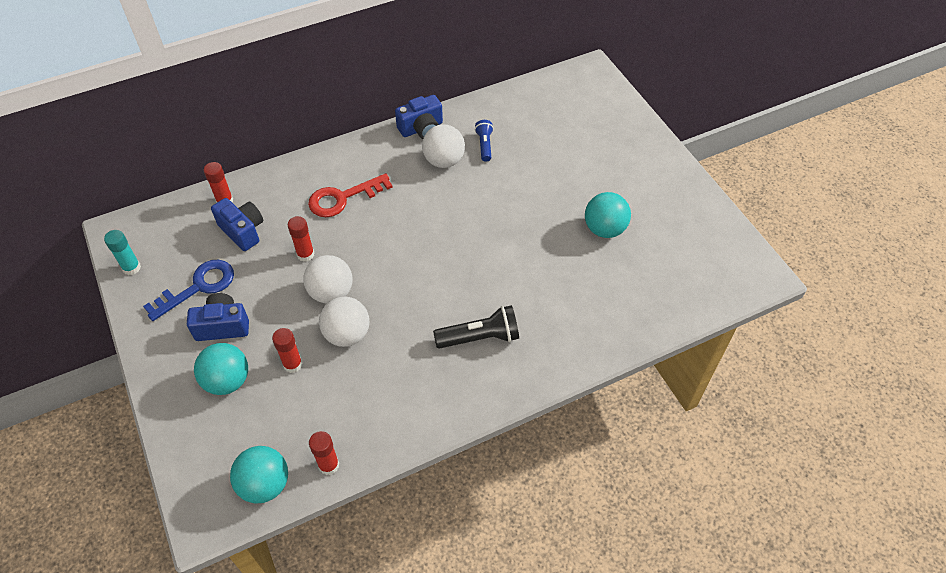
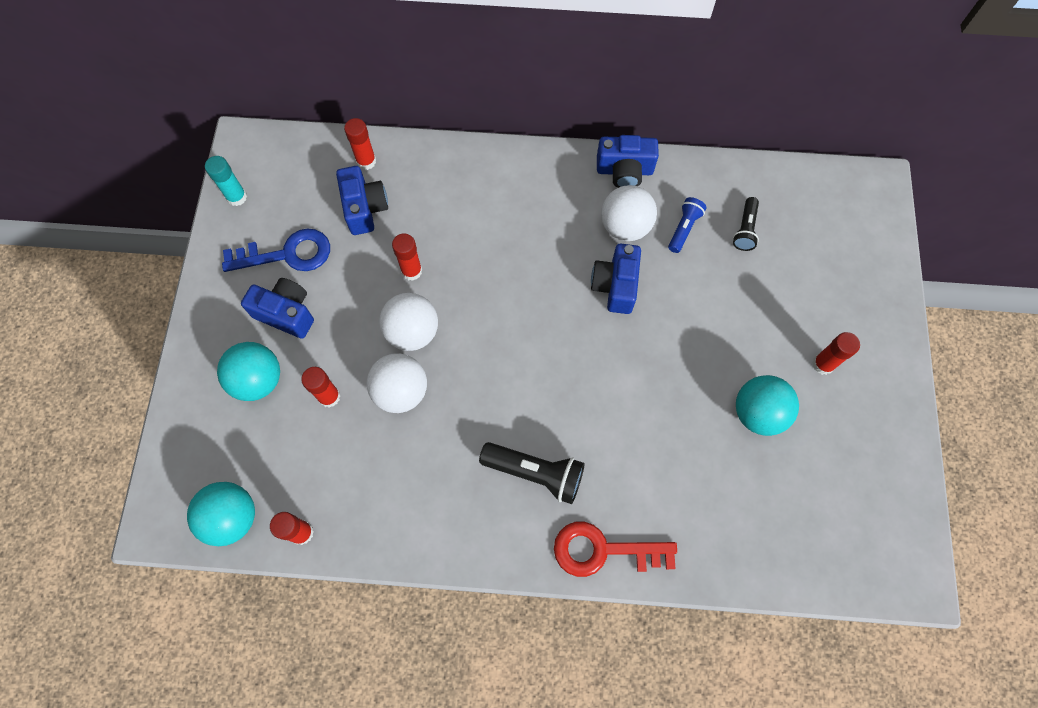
camera: 30 degrees right, 15 degrees up
(343, 198) = (488, 220): red key -> red key (603, 550)
(460, 198) = (615, 286): none -> blue camera
(525, 129) = (745, 229): none -> black flashlight
(626, 182) = (823, 364): none -> red glue stick

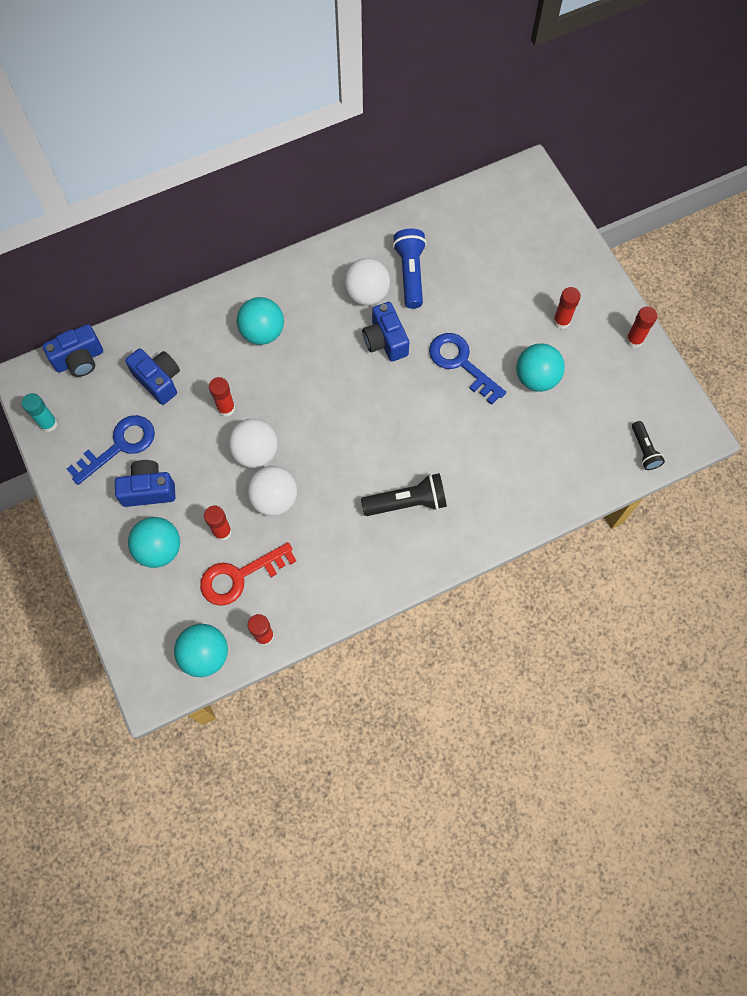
camera: 30 degrees left, 0 degrees up
(366, 161) = (136, 344): red glue stick -> red glue stick (634, 340)
(495, 212) = (262, 332): none -> turquoise ball
(603, 550) = (485, 528): red key -> red key (239, 576)
(624, 171) = (341, 252): blue camera -> blue camera (79, 359)
(682, 352) = (461, 363): none -> blue key
(684, 229) = (410, 274): blue flashlight -> blue flashlight, size x1.64
(745, 229) = (454, 252): black flashlight -> black flashlight (644, 450)

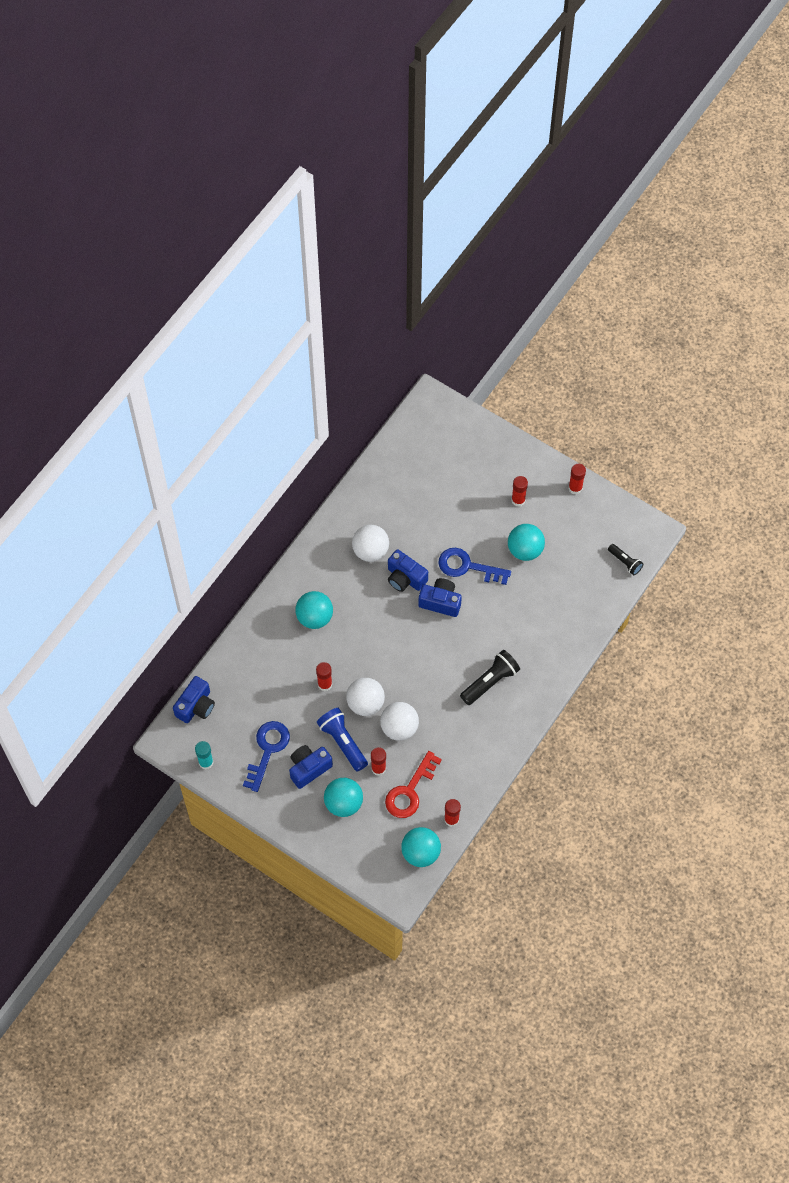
camera: 30 degrees left, 5 degrees down
(158, 380) = (263, 690): blue camera -> blue camera (440, 602)
(410, 274) = (392, 520): blue flashlight -> blue flashlight (343, 742)

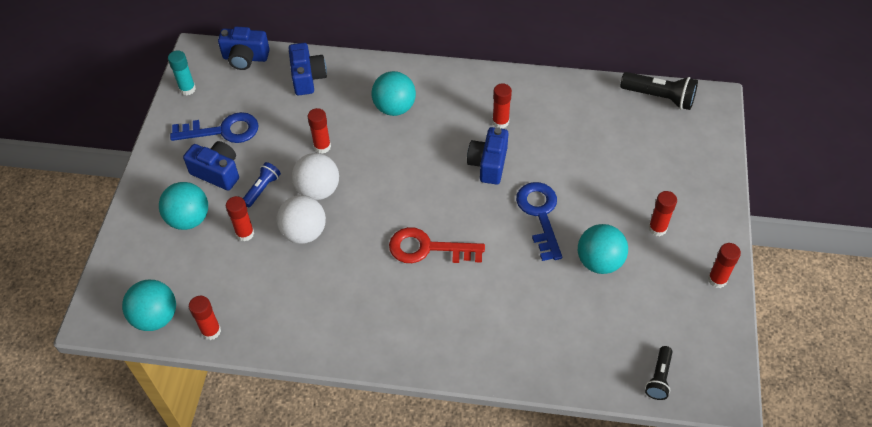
camera: 65 degrees right, 10 degrees down
(343, 742) = (262, 189): blue flashlight -> blue flashlight, size x0.61
(370, 551) = (500, 122): white ball -> red glue stick
(410, 791) = (230, 274): red key -> red key (427, 248)
(440, 602) = (480, 207): blue camera -> blue camera (307, 78)
(490, 681) = (408, 297): black flashlight -> black flashlight (659, 97)

